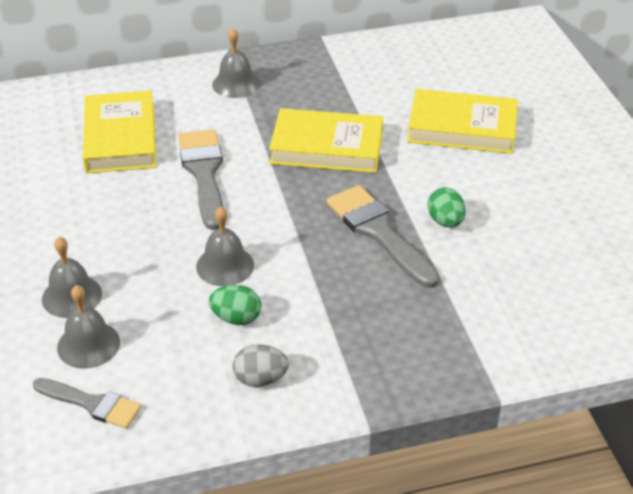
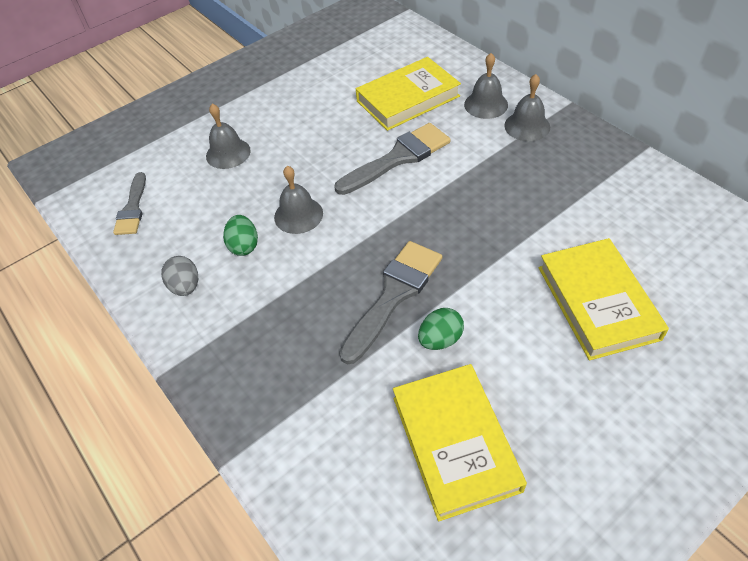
camera: 70 degrees right, 10 degrees up
(88, 344) = (185, 182): grey bell -> grey bell (486, 104)
(327, 147) = (486, 215): yellow book -> yellow book (455, 443)

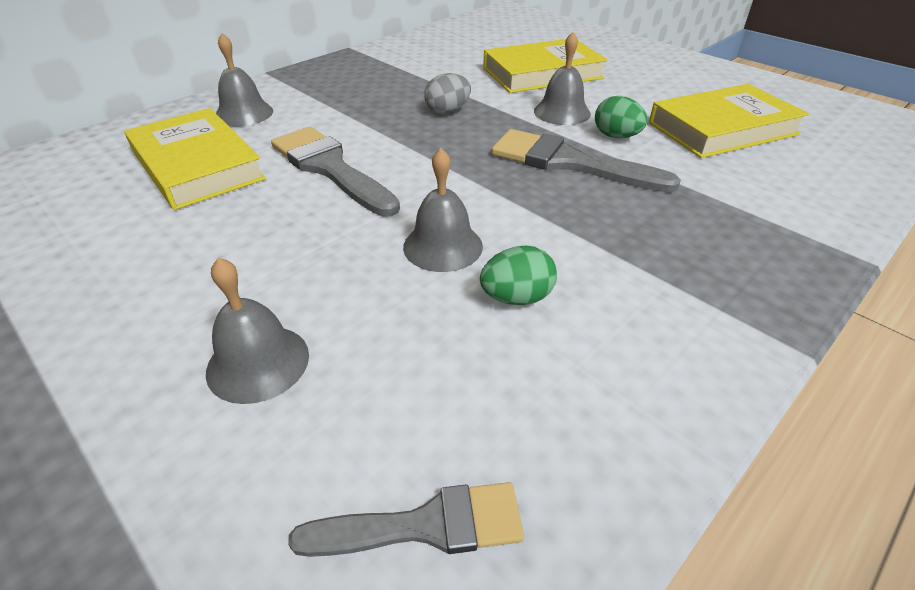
camera: 100 degrees left, 10 degrees down
(185, 286) = (626, 359): grey egg -> grey egg (447, 111)
(527, 126) = (297, 93): grey bell -> grey bell (562, 112)

